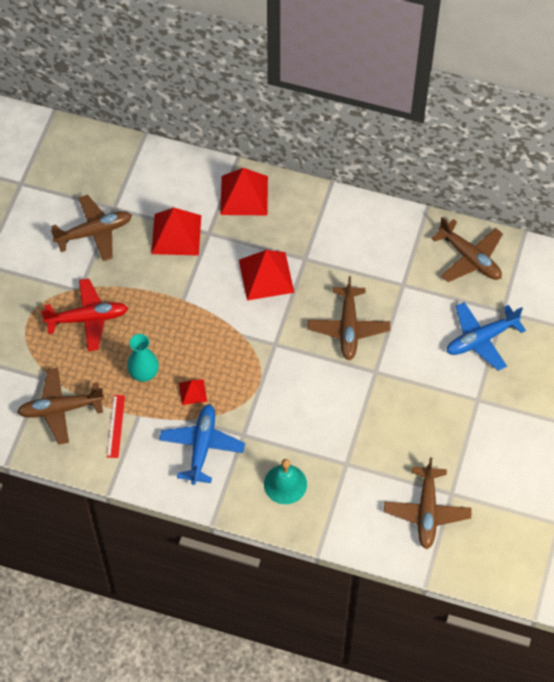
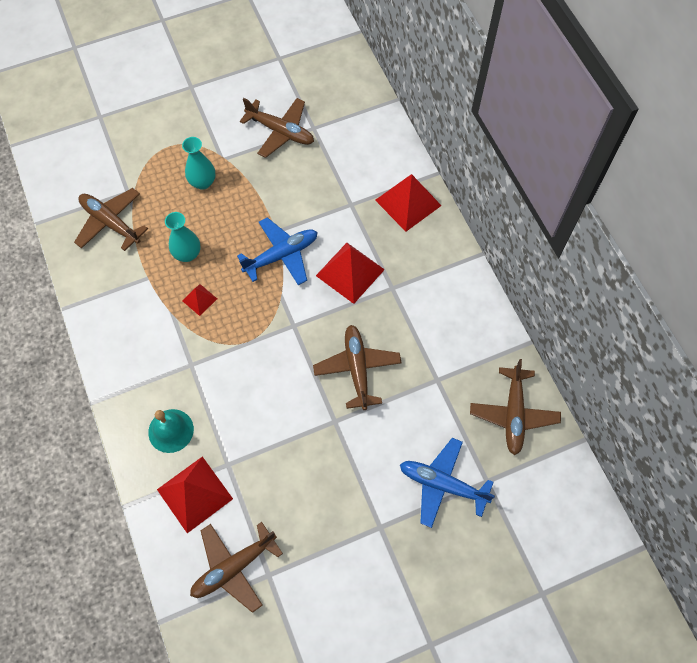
camera: 50 degrees right, 5 degrees up
(87, 319) = (203, 182): red plane -> turquoise vase
(116, 426) = (125, 270): red ruler -> none
(176, 234) = (329, 184): red pyramid -> red pyramid (194, 494)
(202, 446) = (156, 343): blue plane -> blue plane (281, 255)
(348, 328) = (357, 369): brown plane -> brown plane turned 120 degrees clockwise

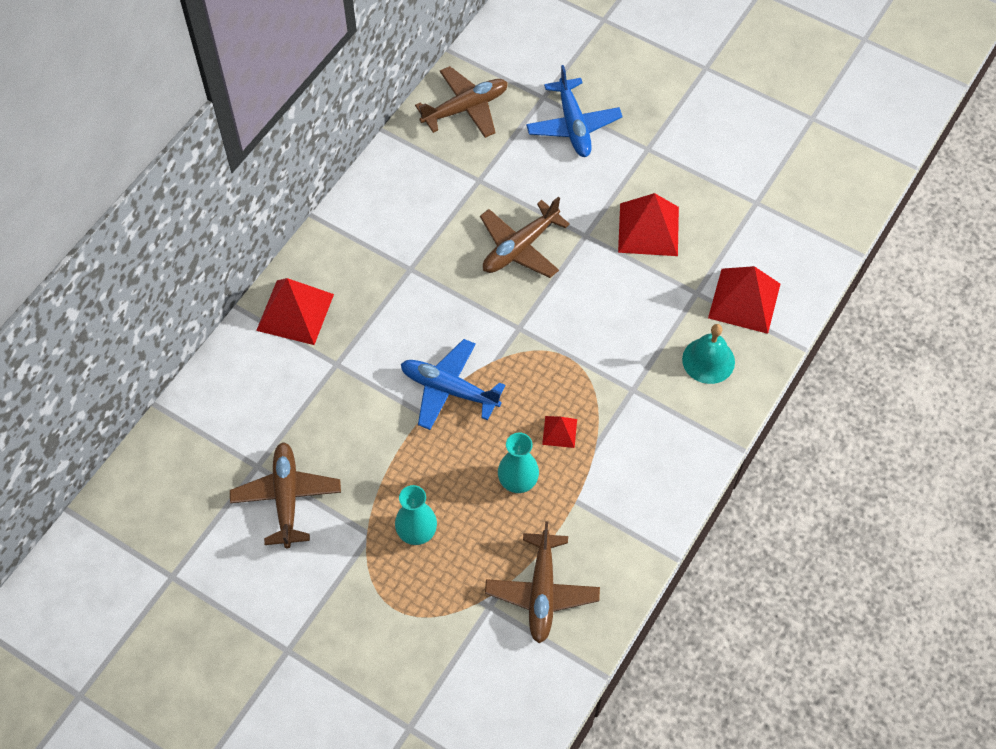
camera: 125 degrees left, 5 degrees down
(234, 567) = (773, 230): brown plane -> none
(350, 272) = (420, 315): red pyramid -> red pyramid (648, 229)

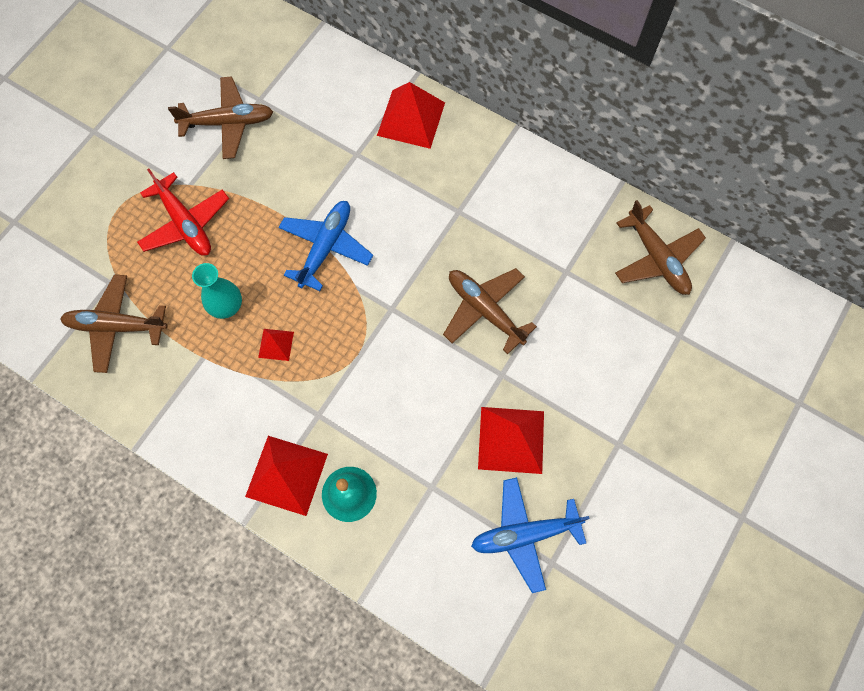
camera: 90 degrees right, 10 degrees up
(417, 532) = (185, 223): turquoise vase -> red plane
(573, 125) = (643, 365): blue plane -> blue plane (525, 534)
(744, 300) = (421, 538): red pyramid -> red pyramid (287, 475)

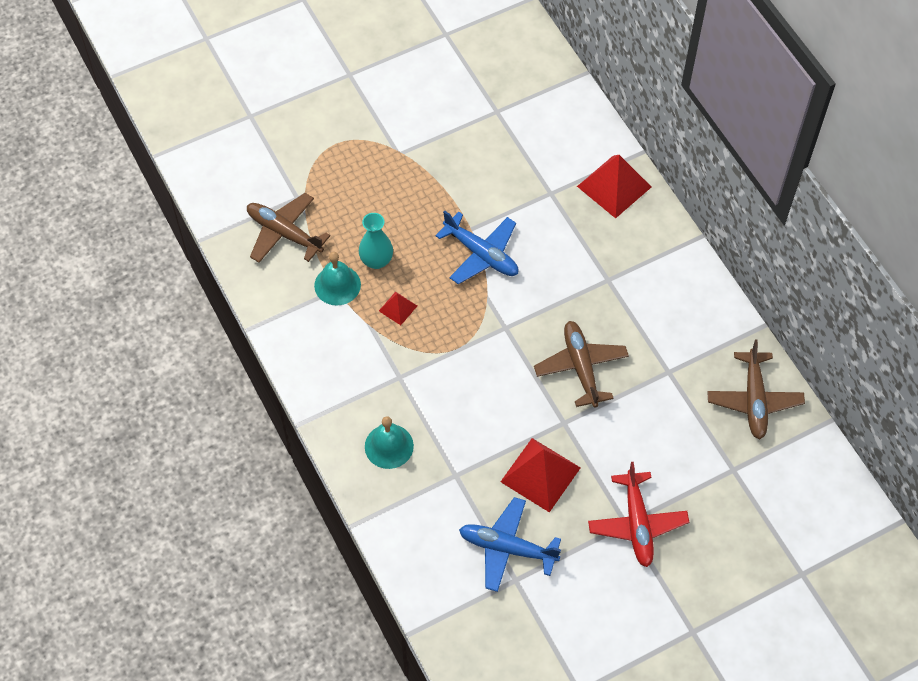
camera: 30 degrees right, 10 degrees down
(185, 223) = (381, 181): red plane -> red plane (637, 524)
(201, 352) = (337, 285): none -> turquoise bell
(228, 123) = (460, 118): brown plane -> none
(287, 475) = (349, 408): red pyramid -> none
(326, 247) = (481, 254): blue plane -> blue plane turned 75 degrees clockwise

